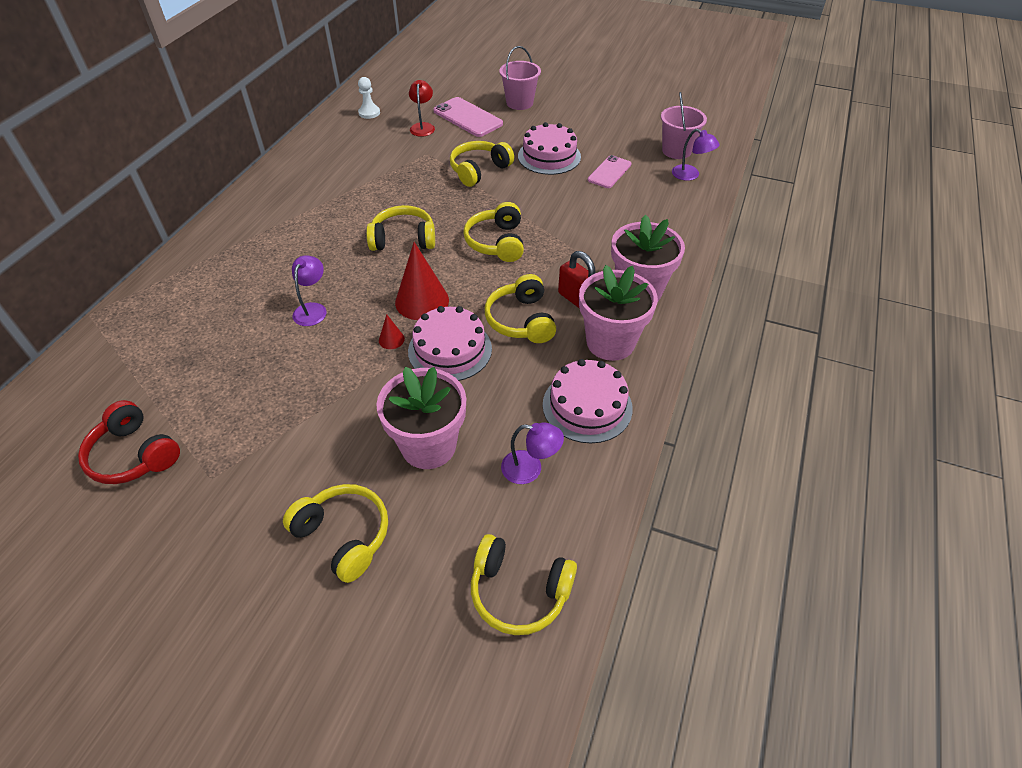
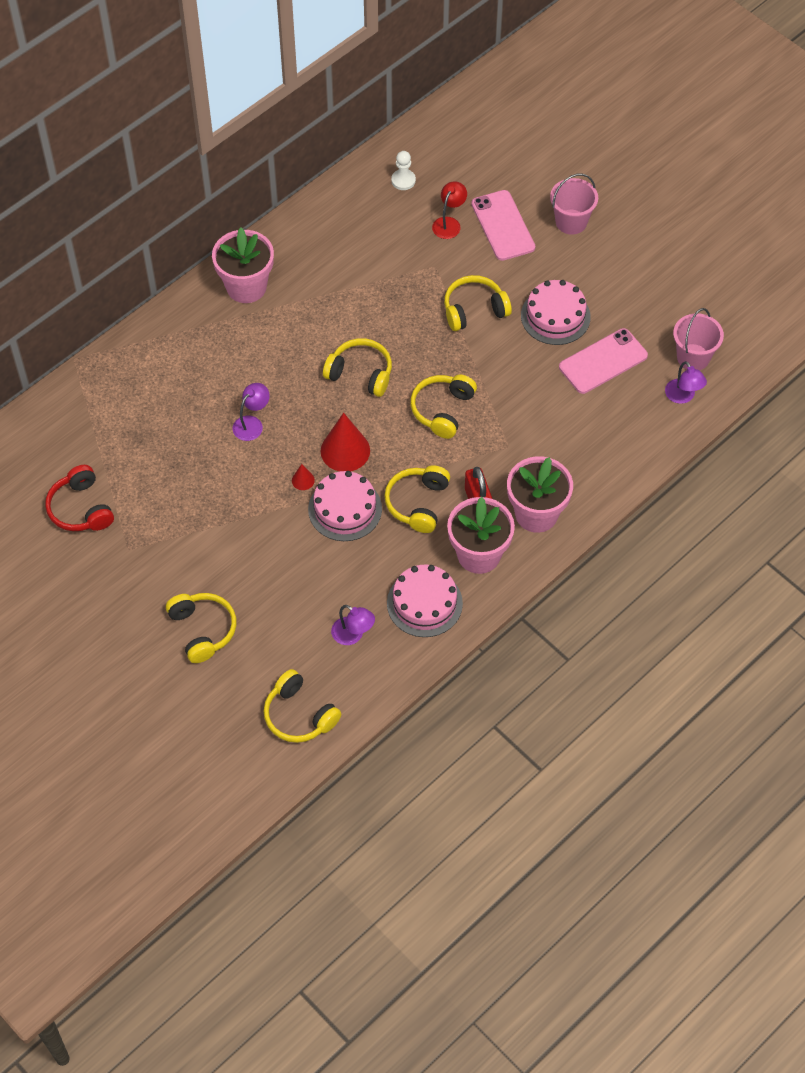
camera: 25 degrees right, 10 degrees up
(428, 446) = (289, 587): pink flower pot -> pink flower pot (246, 287)
(609, 172) = (603, 361): pink phone -> pink phone, size x1.51

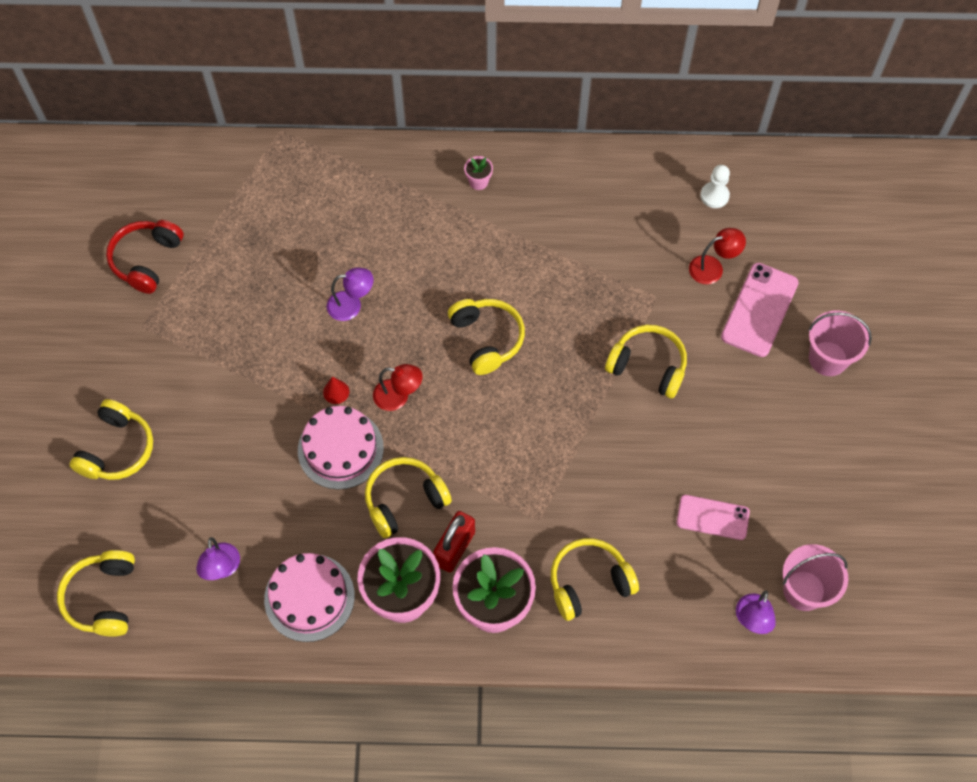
camera: 45 degrees right, 5 degrees up
(246, 287) = (478, 182): pink flower pot -> pink flower pot, size x0.41
(345, 450) = (398, 396): red cone -> red lamp
(442, 410) = (519, 434): yellow headphones -> yellow headphones (589, 582)
(555, 316) = (715, 435): pink cake -> none
(603, 361) = (712, 517): pink phone -> pink phone, size x0.66

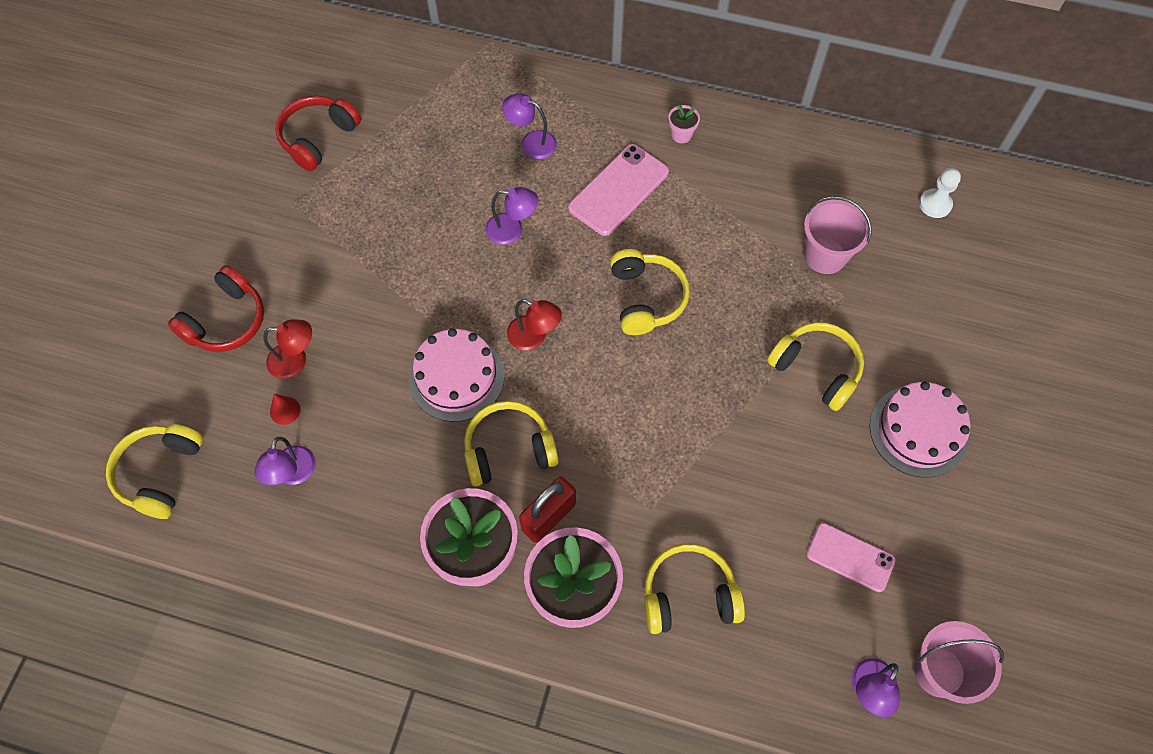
camera: 15 degrees right, 0 degrees up
(117, 449) = (226, 321): yellow headphones -> red headphones
(309, 597) = (375, 530): pink cake -> pink cake (918, 431)
(336, 392) = (469, 316): red cone -> red cone (285, 410)
(345, 220) = (531, 142): none -> purple lamp
(712, 267) = (915, 280): red lamp -> red lamp (295, 360)
(759, 310) = (958, 337): pink phone -> pink phone (618, 190)
(828, 358) = (1026, 410): pink bucket -> pink bucket (825, 256)

